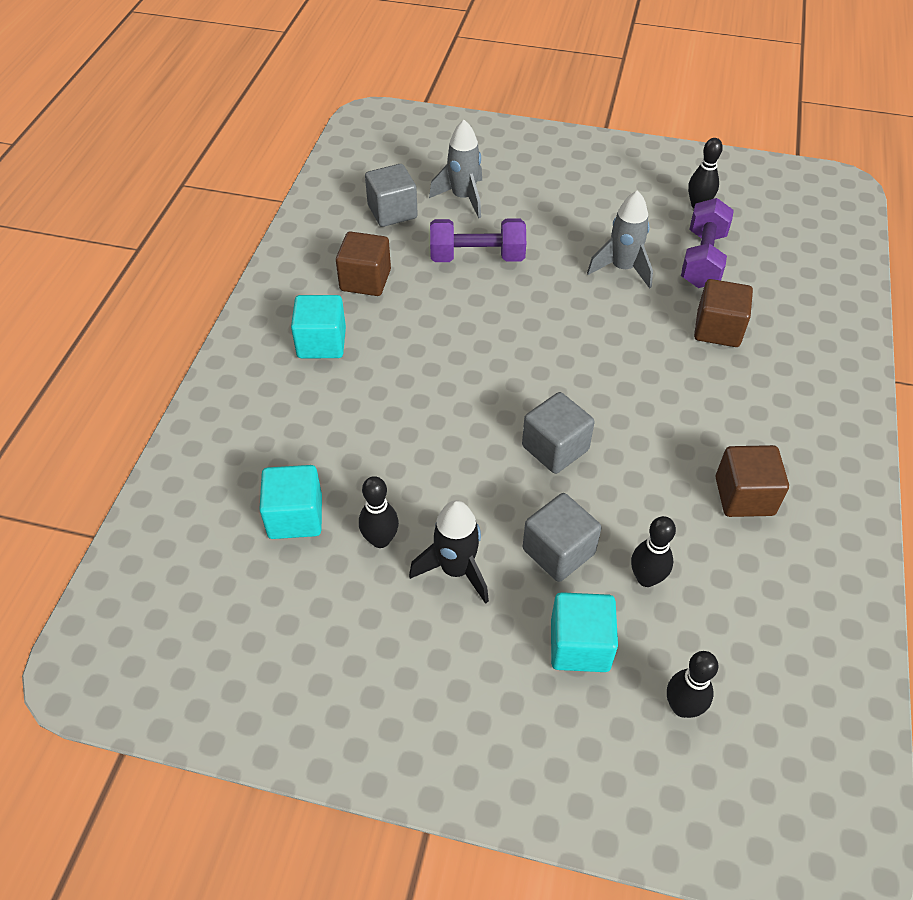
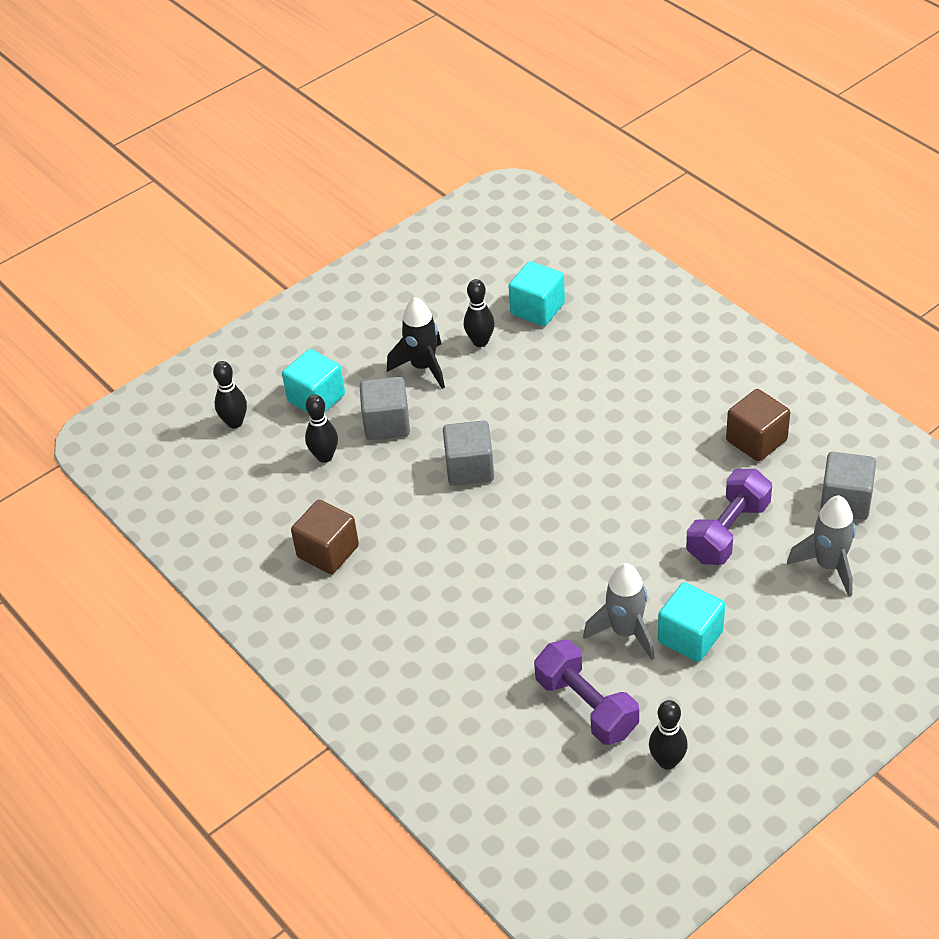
camera: 130 degrees right, 5 degrees down
(321, 343) = (698, 383): turquoise cube -> turquoise cube (690, 637)
(718, 329) = (491, 653): brown cube -> none

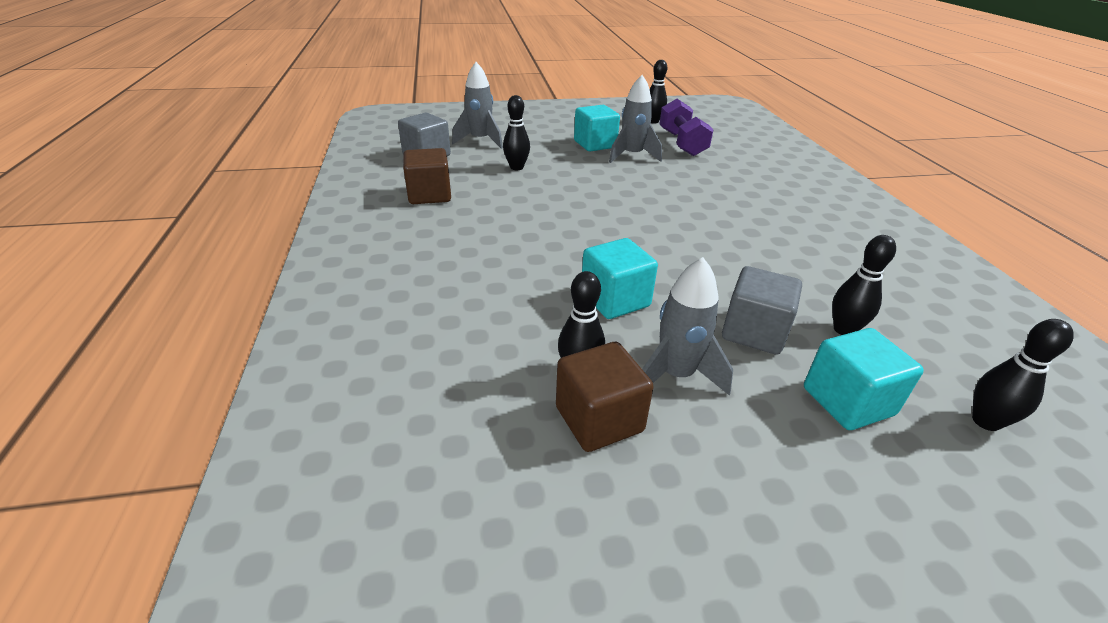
camera: 155 degrees left, 10 degrees down
(328, 552) = (851, 256): brown cube -> brown cube (599, 419)
(423, 367) = (676, 375): black rocket -> grey rocket
(470, 468) = (681, 262): grey cube -> none
(537, 309) = (470, 380): turquoise cube -> turquoise cube (615, 300)
(728, 531) = (516, 167): purple dumbbell -> black bowling pin

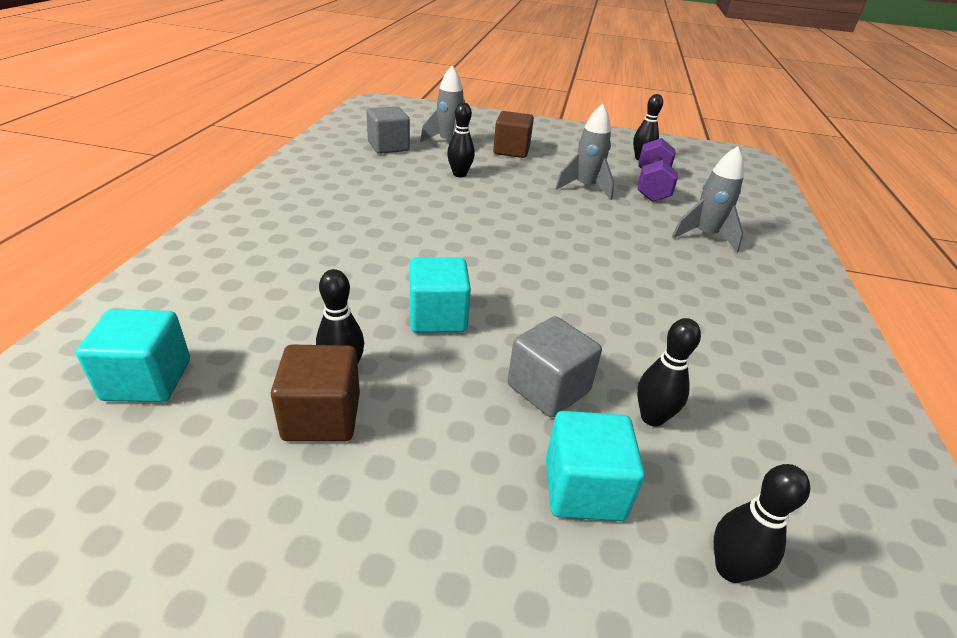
camera: 20 degrees right, 0 degrees up
(429, 195) = (359, 182): brown cube -> brown cube (511, 151)
(595, 144) = (557, 169): turquoise cube -> turquoise cube (147, 380)
(676, 375) = (429, 403): grey rocket -> grey rocket (704, 236)

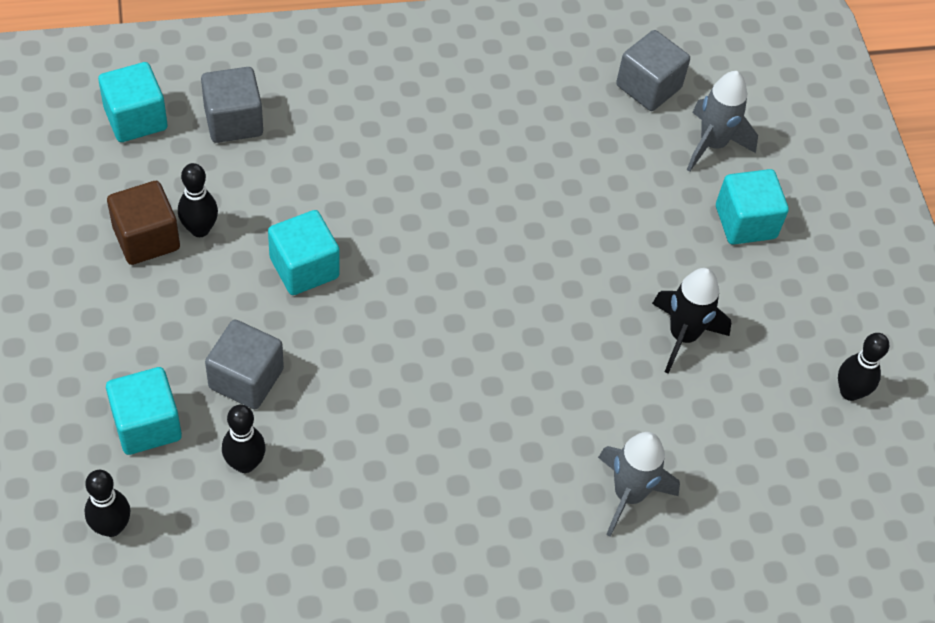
camera: 65 degrees right, 20 degrees up
(230, 312) = (233, 121): none -> grey cube
(459, 174) = (620, 188): black bowling pin -> none
(511, 151) = (745, 222): brown cube -> turquoise cube
(585, 188) = (683, 336): grey rocket -> black rocket
(652, 186) = (749, 418): purple dumbbell -> none

